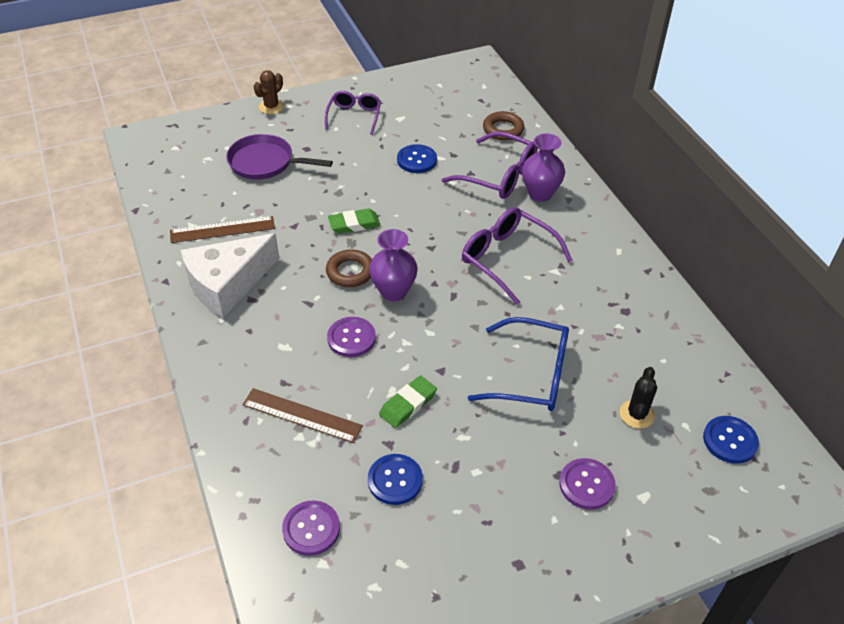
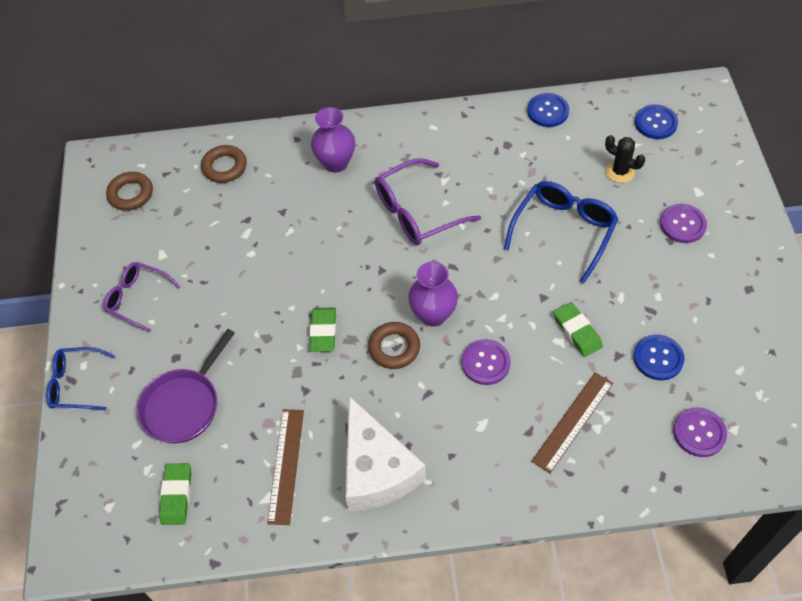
camera: 70 degrees left, 10 degrees up
(188, 178) = (176, 495): none -> green eraser
(271, 107) = (76, 384): brown cactus -> blue glasses
(417, 160) = (242, 254): blue button -> blue button (548, 111)
(452, 88) = (131, 194): none -> brown ring
(498, 176) = (296, 189): purple glasses -> none

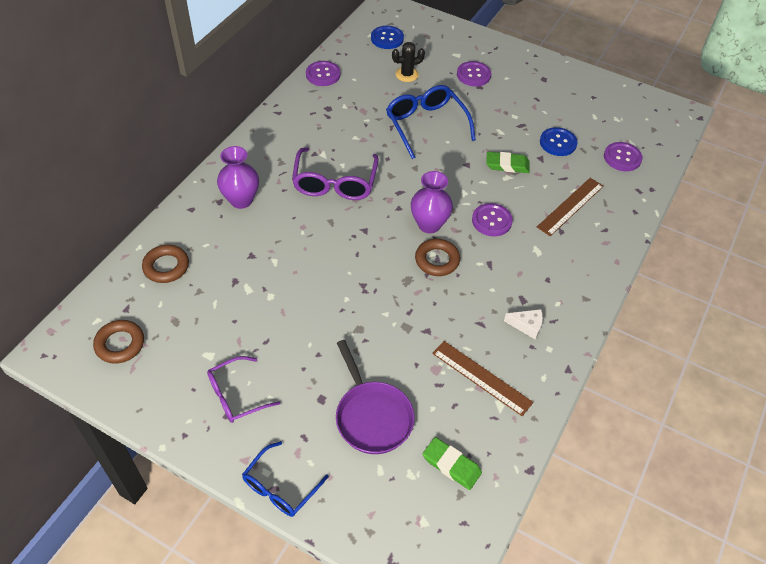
camera: 60 degrees left, 5 degrees down
(323, 331) = (386, 292): green eraser -> none
(376, 469) = (527, 326): white cheese -> white cheese, size x0.40
(548, 111) = (323, 74): blue button -> purple button
(572, 421) = (570, 206): brown ruler -> brown ruler turned 60 degrees clockwise

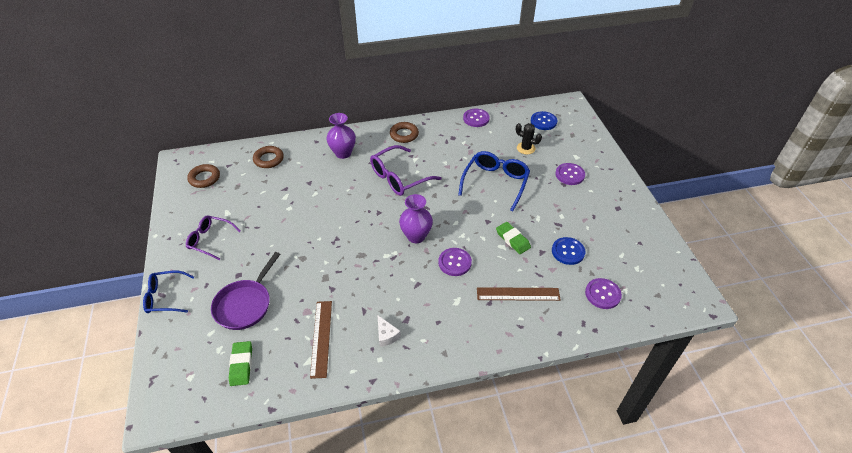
camera: 50 degrees right, 5 degrees down
(437, 260) = (391, 258): brown ring -> brown ring (404, 135)

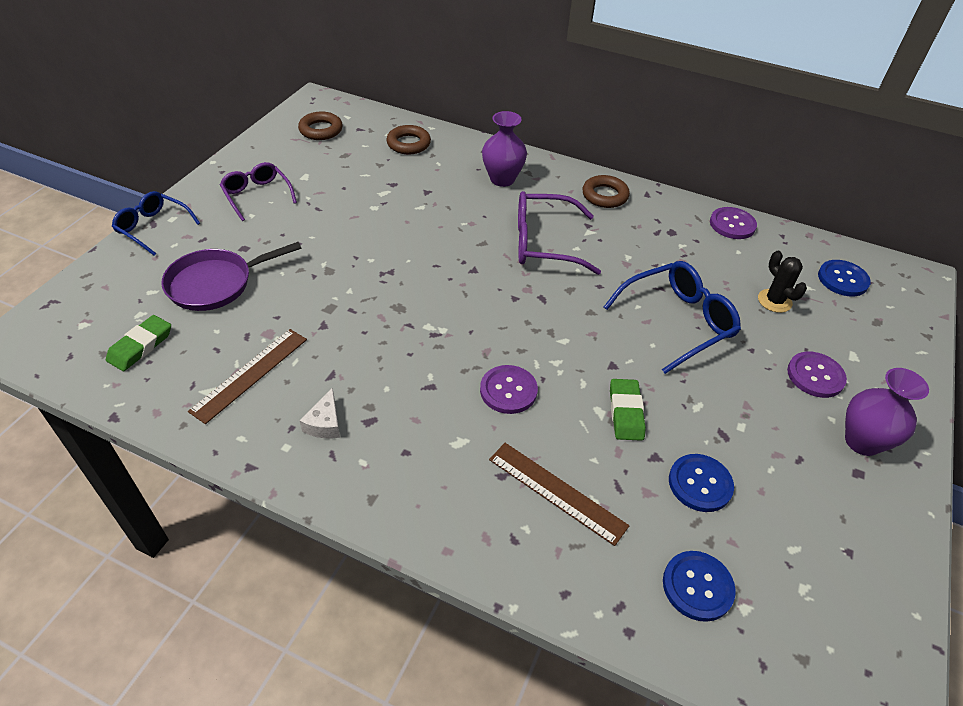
camera: 35 degrees right, 0 degrees up
(416, 236) = (491, 326): purple vase -> purple vase (862, 441)
(602, 294) = (697, 586): purple button -> blue button

